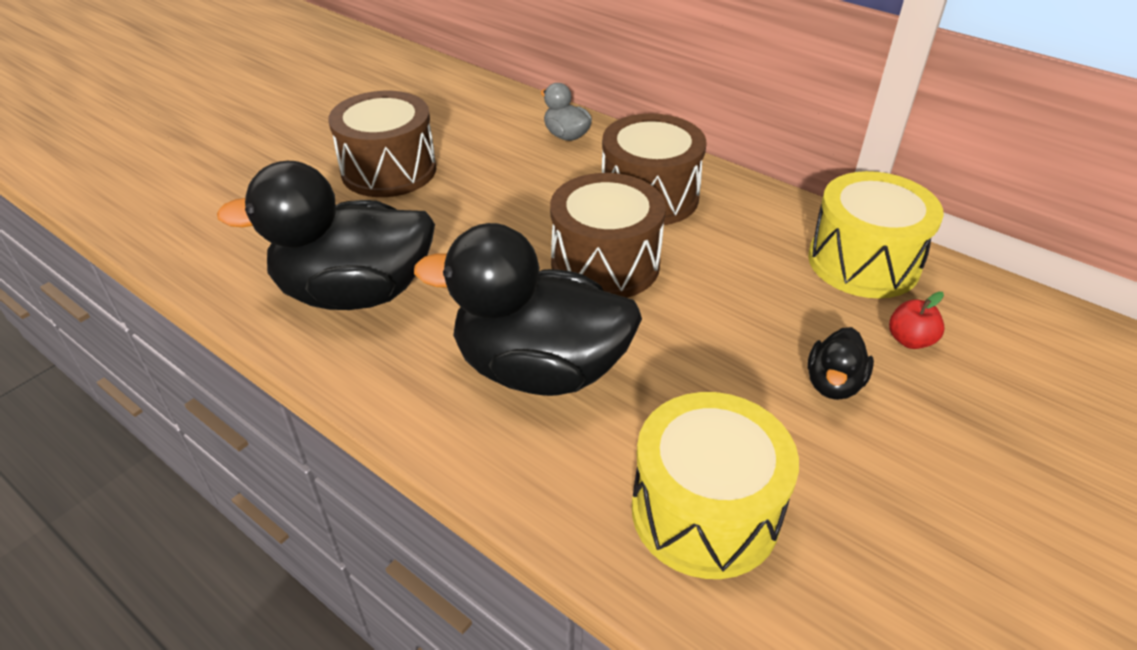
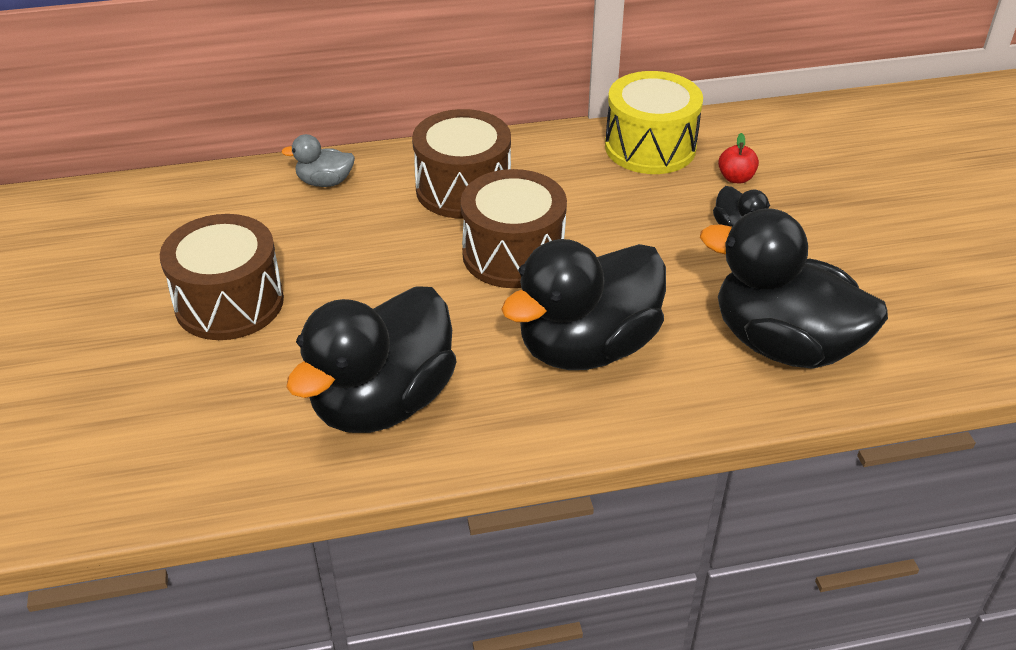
camera: 50 degrees left, 0 degrees up
(705, 512) = (784, 344): yellow drum -> black duck

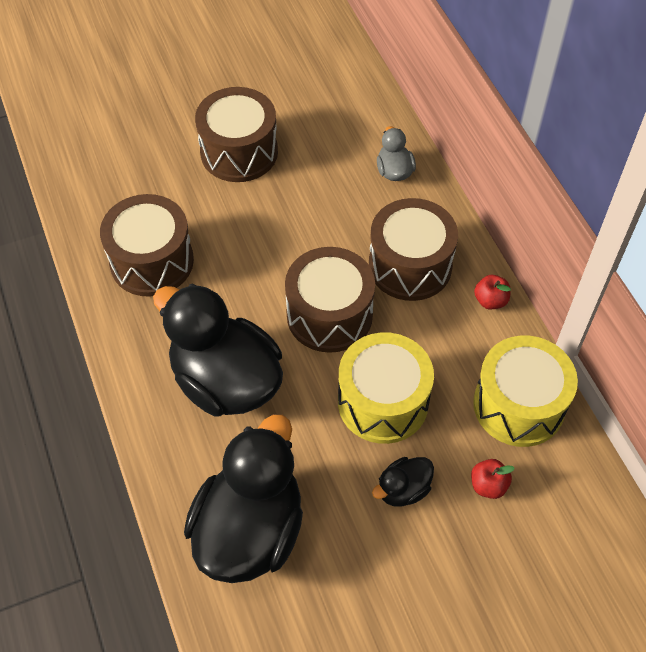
camera: 80 degrees right, 15 degrees up
(382, 402) = (152, 261): black duck -> brown drum
(524, 145) = (490, 300): none -> red apple
(634, 230) = (383, 402): none -> yellow drum

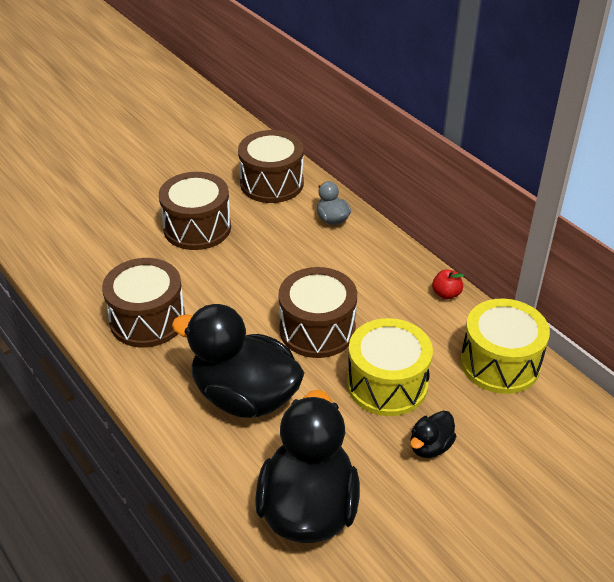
camera: 15 degrees left, 15 degrees down
(410, 265) = (371, 282): brown drum -> brown drum (272, 183)
(488, 485) = (500, 427): red apple -> none

